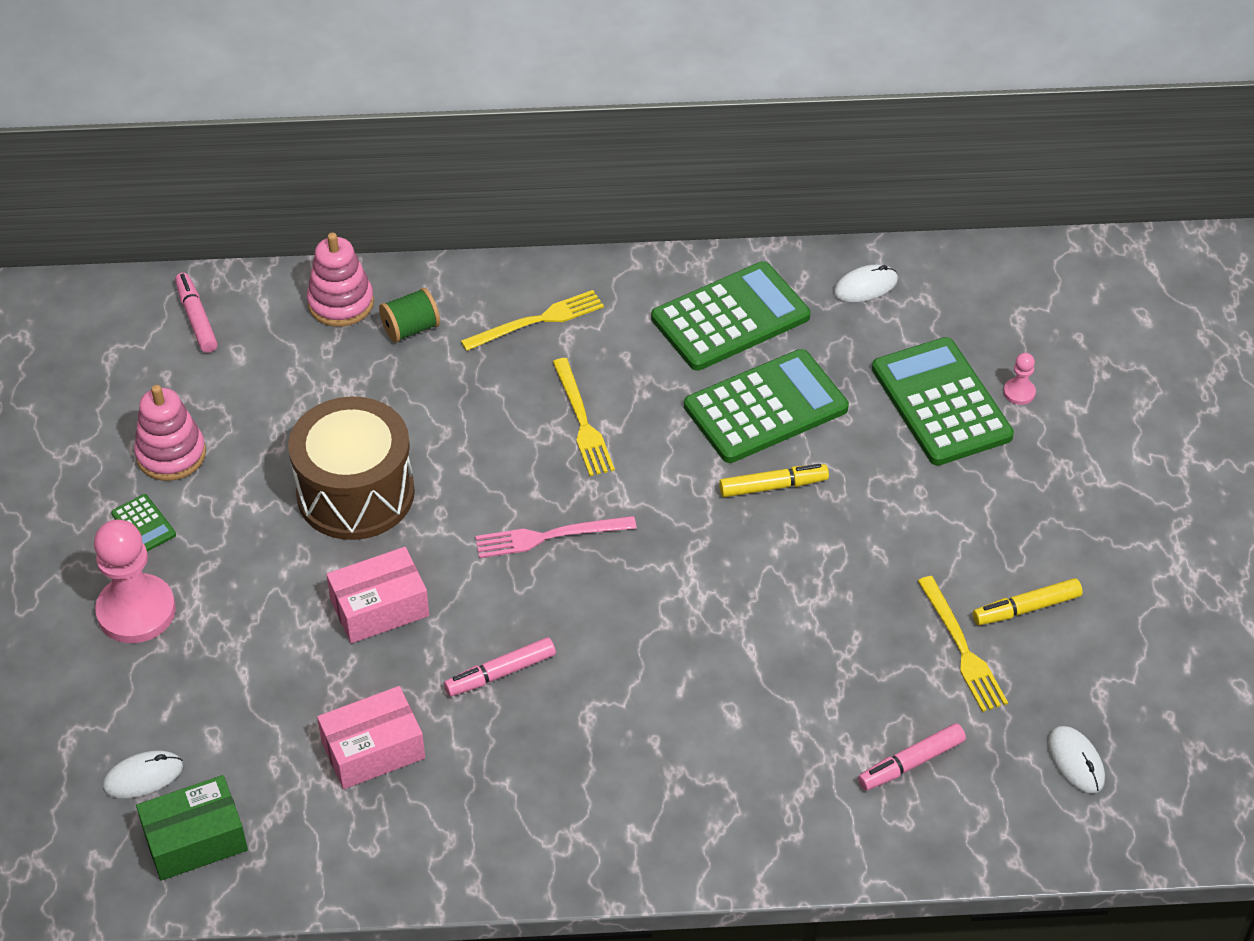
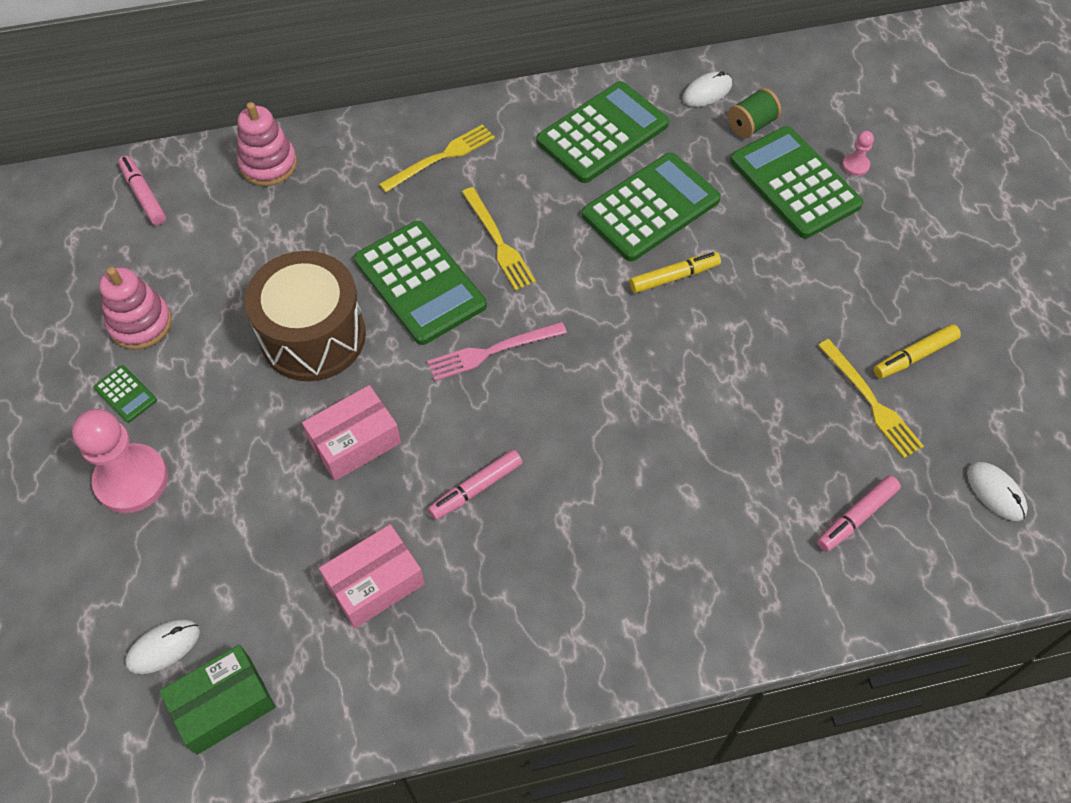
camera: 10 degrees left, 10 degrees up
(411, 329) = (333, 179): green spool -> green spool (751, 125)
(484, 454) = (419, 283): none -> green calculator

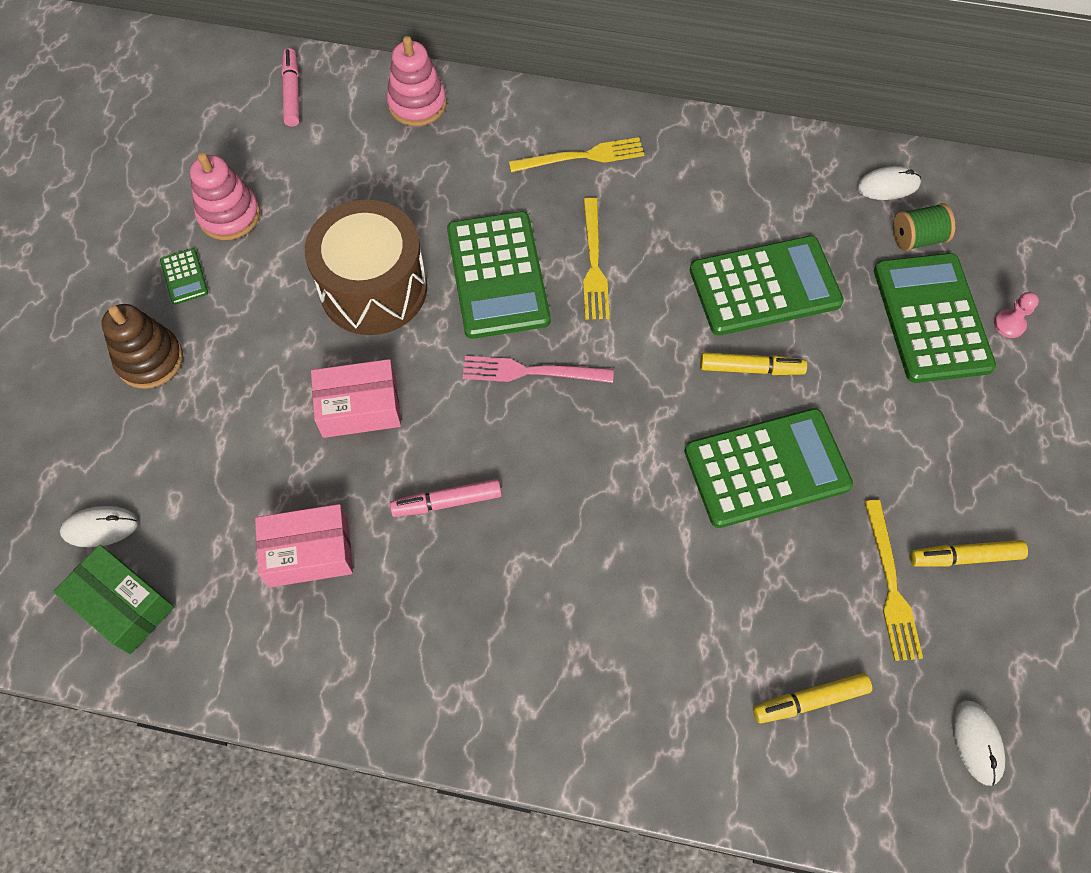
camera: 25 degrees right, 5 degrees up
(131, 480) = (150, 360): pink pawn -> brown stacking toy
(224, 705) = (123, 605): green box -> green box turned 45 degrees clockwise
(602, 133) = (755, 190): green calculator -> green calculator (766, 468)
(856, 517) = (810, 700): pink marker -> yellow marker

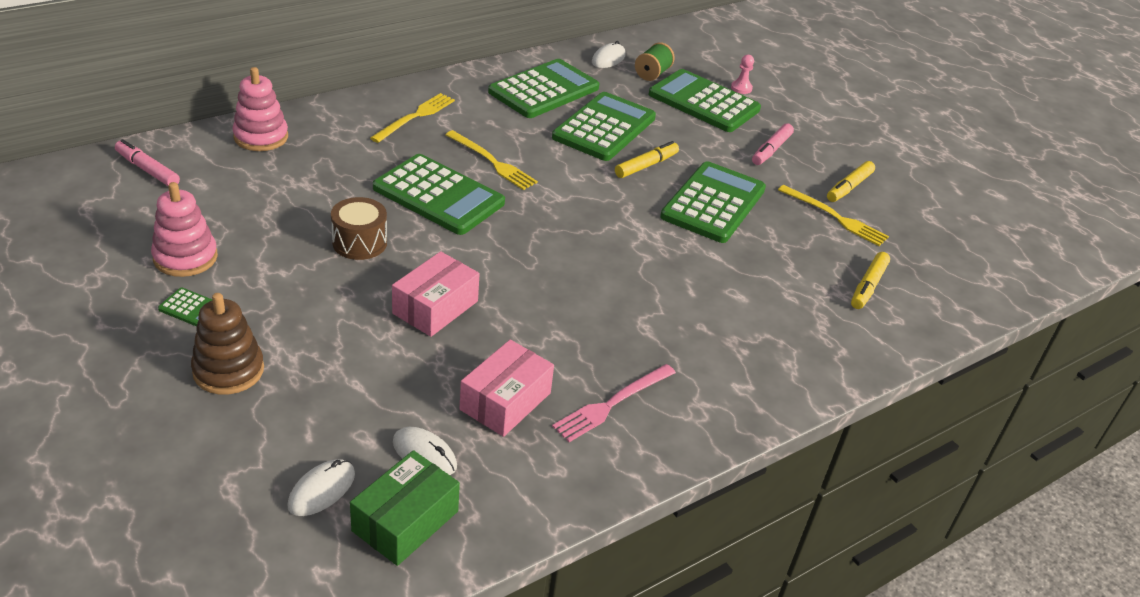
camera: 50 degrees left, 25 degrees down
(123, 605) = (405, 521): green box -> green box turned 45 degrees counterclockwise
(373, 288) = (359, 242): brown drum -> brown drum, size x0.55
(447, 502) = (560, 320): pink marker -> pink marker (771, 150)
(531, 372) = (525, 230): pink fork -> pink fork (612, 404)
(757, 193) = (544, 90): none -> green calculator
(977, 742) = (954, 255): white mouse -> white mouse (424, 454)

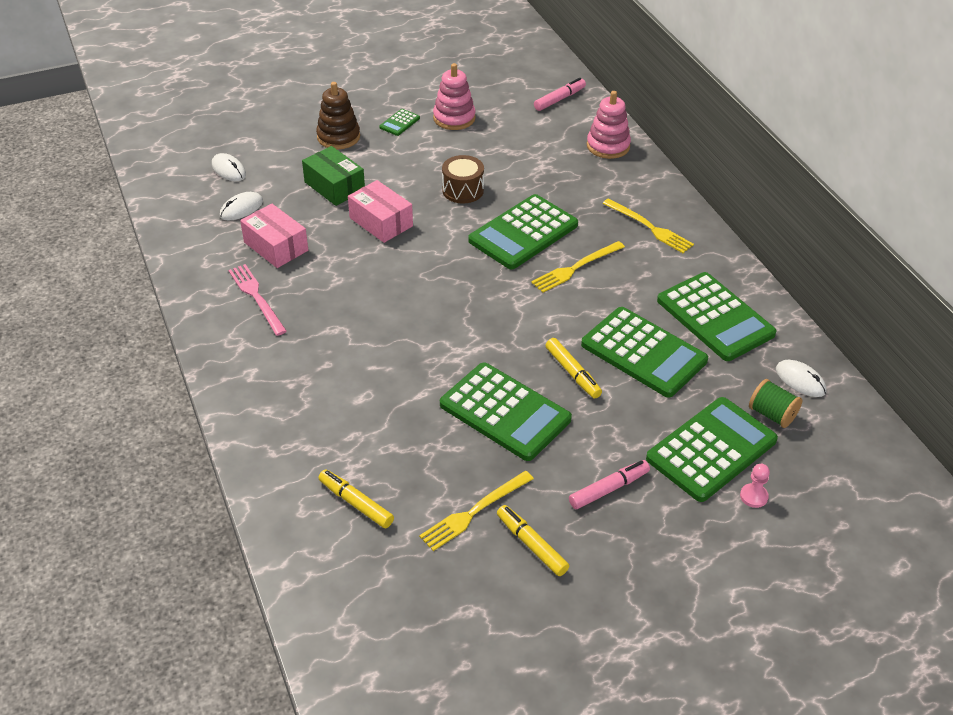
camera: 105 degrees right, 5 degrees up
(405, 521) = (193, 198): green box -> green box (334, 186)
(771, 150) = (609, 489): pink marker -> pink marker turned 105 degrees clockwise

